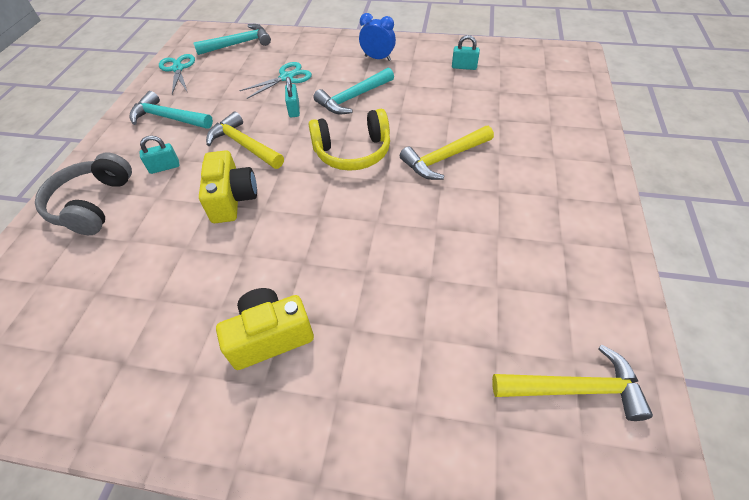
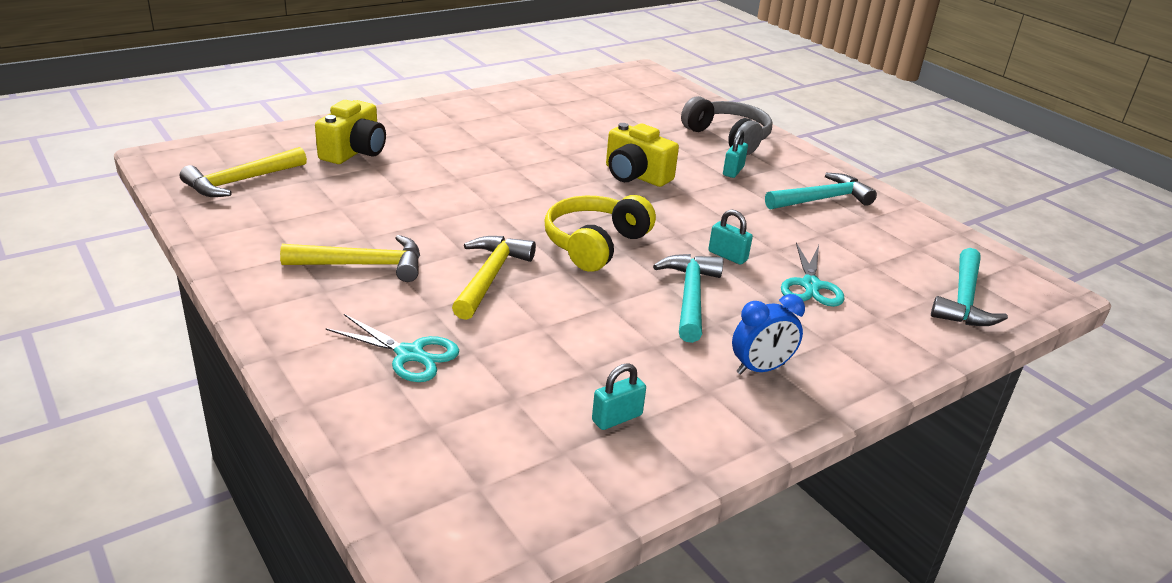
camera: 130 degrees right, 20 degrees down
(178, 69) = (938, 241): turquoise scissors -> turquoise scissors (410, 354)
(244, 145) = (706, 208): yellow hammer -> yellow hammer (363, 265)
(270, 336) = (481, 135): yellow camera -> yellow camera (354, 152)

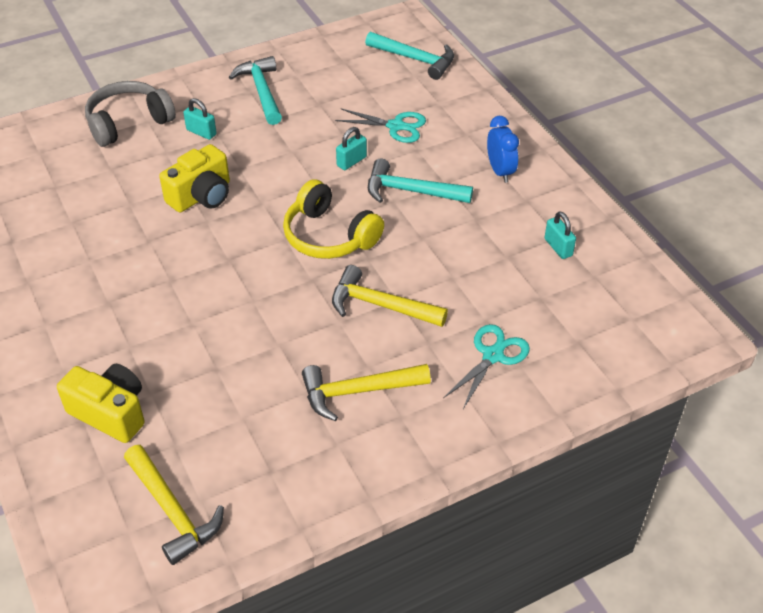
camera: 80 degrees left, 15 degrees up
(363, 265) = (358, 391): yellow hammer -> yellow hammer turned 105 degrees counterclockwise

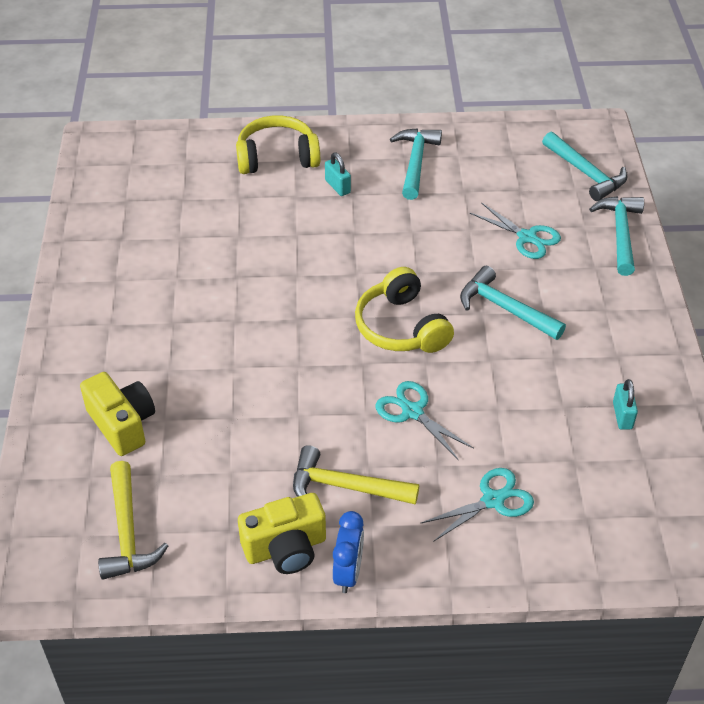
camera: 25 degrees right, 0 degrees up
(128, 123) = (277, 157): grey headphones -> yellow headphones
(201, 196) = (305, 249): yellow camera -> yellow camera (286, 548)
(351, 161) = (463, 260): turquoise padlock -> none
(381, 305) = (412, 412): yellow hammer -> turquoise scissors
(471, 100) = (620, 234): none -> turquoise hammer
(500, 171) = (607, 317): blue clock -> blue clock (348, 573)

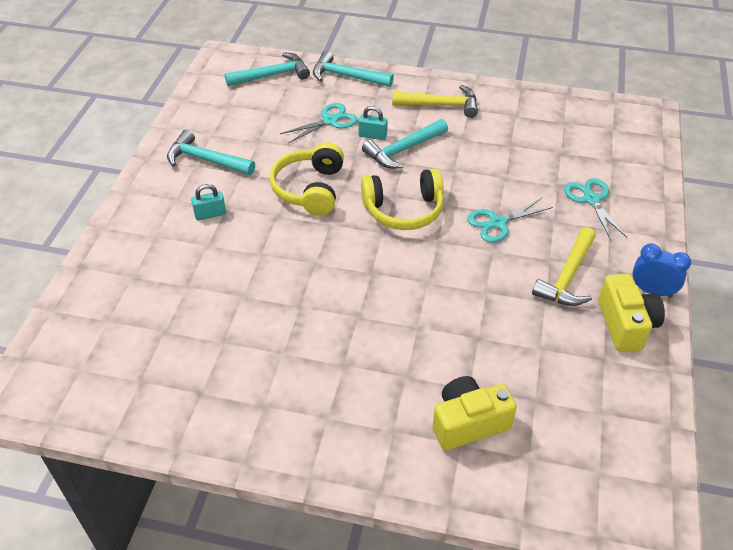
camera: 75 degrees left, 0 degrees up
(128, 531) = (599, 434): yellow hammer -> yellow hammer (440, 105)
(277, 157) = (143, 248): yellow headphones -> yellow headphones (310, 189)
(622, 415) = (524, 121): turquoise padlock -> turquoise padlock (372, 136)

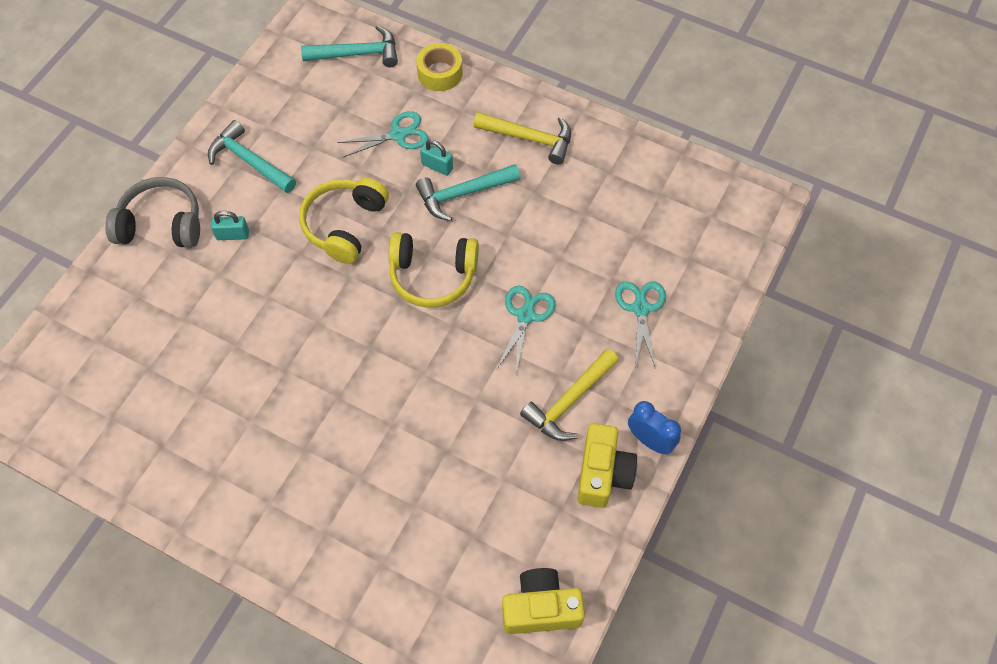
camera: 15 degrees right, 15 degrees up
(140, 218) = (161, 224): none -> grey headphones
(347, 76) = (440, 73): turquoise hammer -> yellow tape
(468, 423) = (398, 543): yellow camera -> yellow camera (541, 608)
(498, 223) = (525, 316): turquoise scissors -> turquoise scissors turned 120 degrees clockwise

